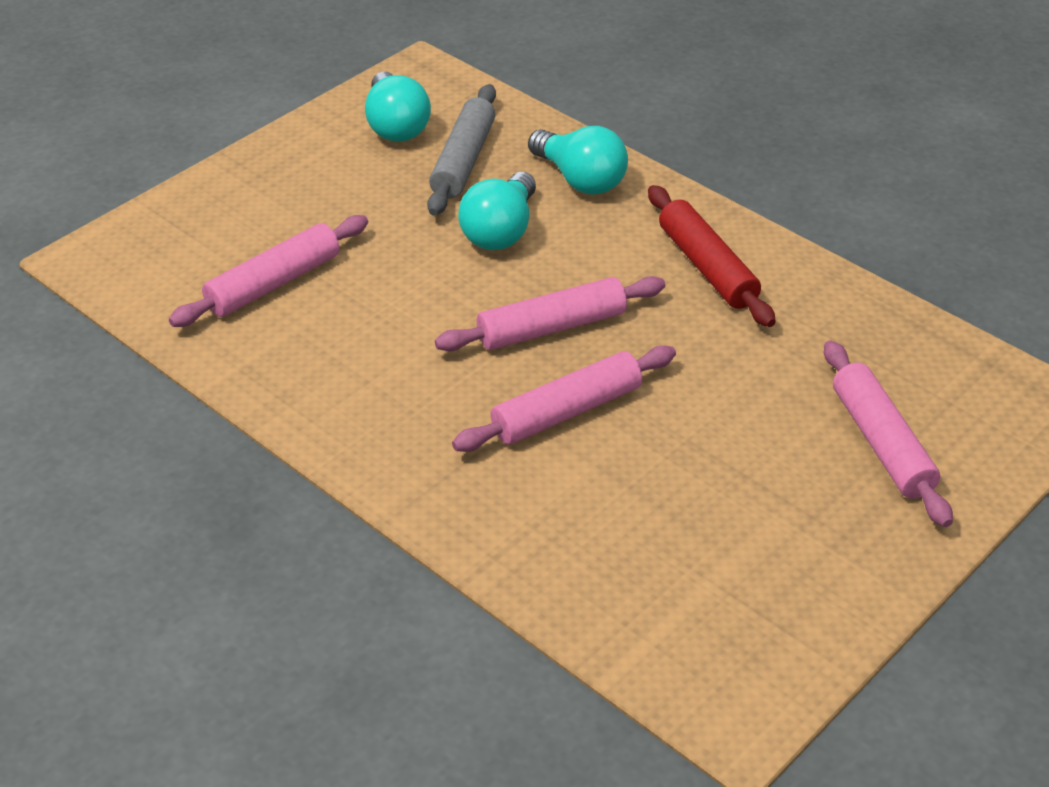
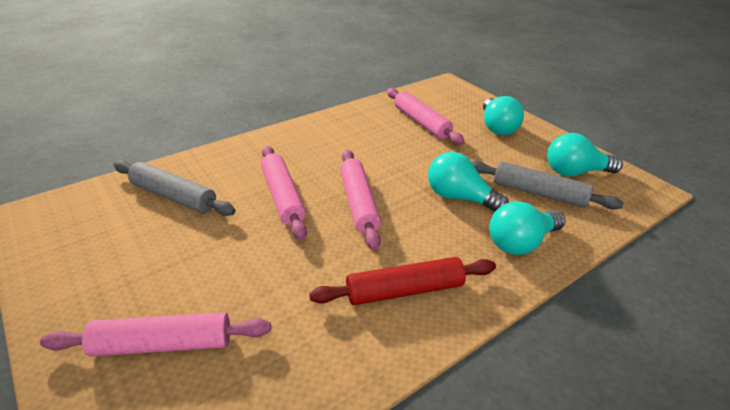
camera: 100 degrees right, 5 degrees down
(271, 195) = (497, 127): none -> turquoise light bulb
(614, 544) = (174, 196): none -> grey rolling pin

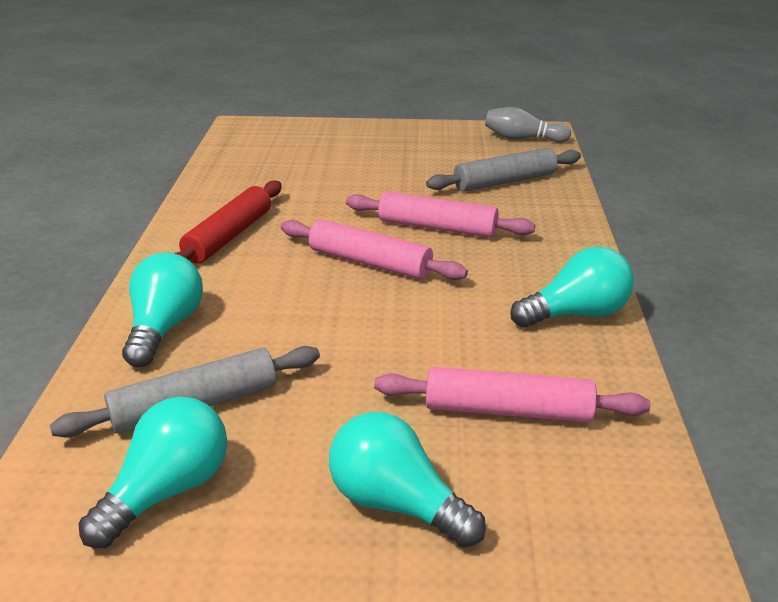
camera: 130 degrees right, 5 degrees down
(56, 219) = (522, 139): none -> grey bowling pin
(163, 344) = (328, 149): pink rolling pin -> none
(459, 197) = (285, 331): turquoise light bulb -> turquoise light bulb (576, 314)

